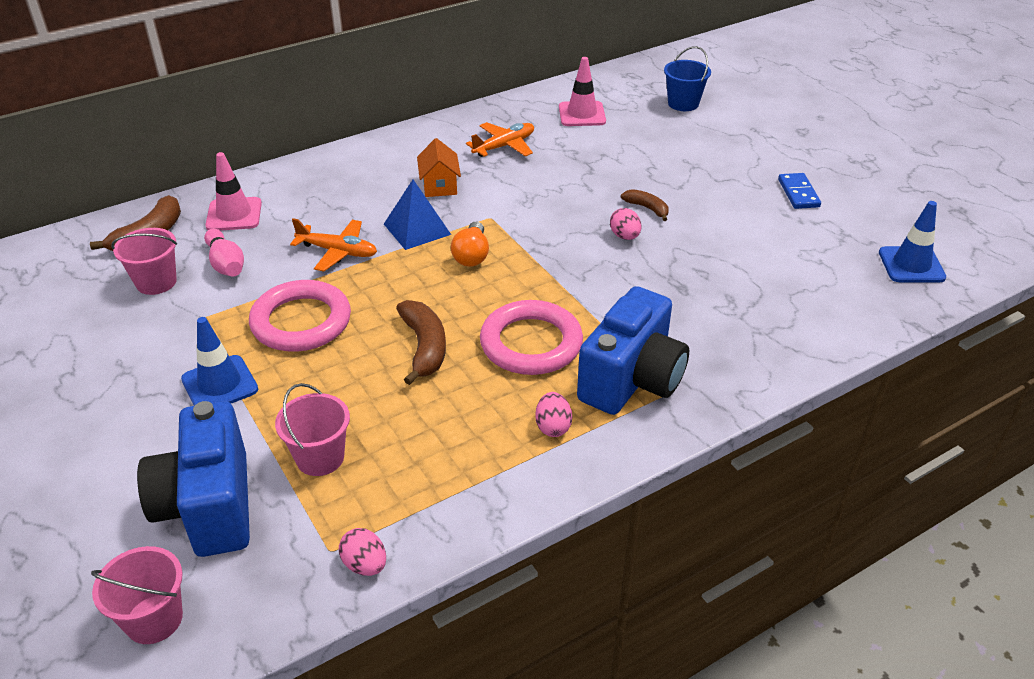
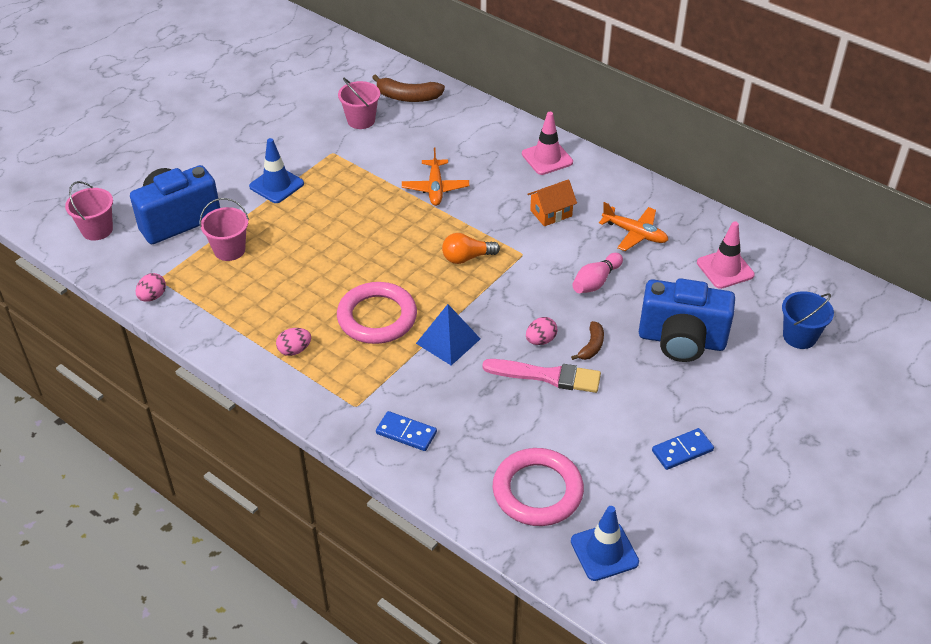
camera: 70 degrees right, 5 degrees up
(226, 264) = (394, 142): pink bowling pin -> pink bowling pin (596, 282)
(234, 214) = (452, 124): pink traffic cone -> pink traffic cone (547, 158)
(301, 322) = (350, 198): pink ring -> pink ring (537, 491)
(417, 229) = (485, 219): blue pyramid -> blue pyramid (448, 341)
(424, 347) = (349, 264): brown banana -> none
(632, 380) = (359, 382): blue camera -> blue camera (681, 340)
(677, 244) = (547, 376): none -> pink brush
(725, 359) = (406, 433): none -> blue domino

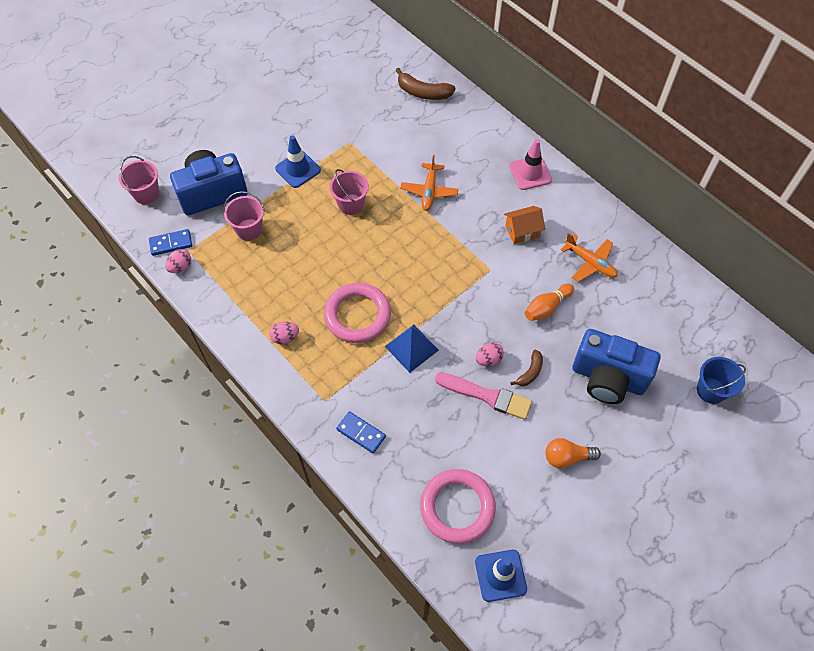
camera: 10 degrees right, 15 degrees up
(361, 120) = (379, 112): pink bucket -> pink bucket (351, 204)
(467, 257) = (442, 266): orange light bulb -> orange light bulb (567, 457)
(596, 282) = (547, 307): pink bowling pin -> orange bowling pin
(682, 451) = (585, 489): blue domino -> blue domino (171, 243)
(725, 269) = (661, 311): pink traffic cone -> none

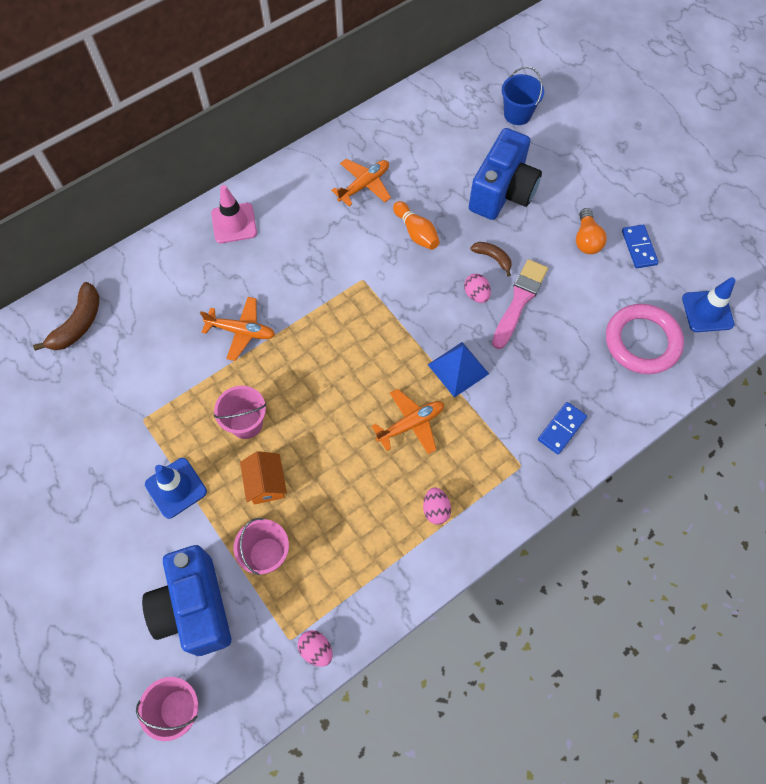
camera: 85 degrees left, 5 degrees up
(171, 243) = (275, 666): blue domino -> blue domino (639, 248)
(357, 315) = (411, 424): pink ring -> orange plane
(522, 231) = (314, 242): orange house -> orange house (266, 483)

